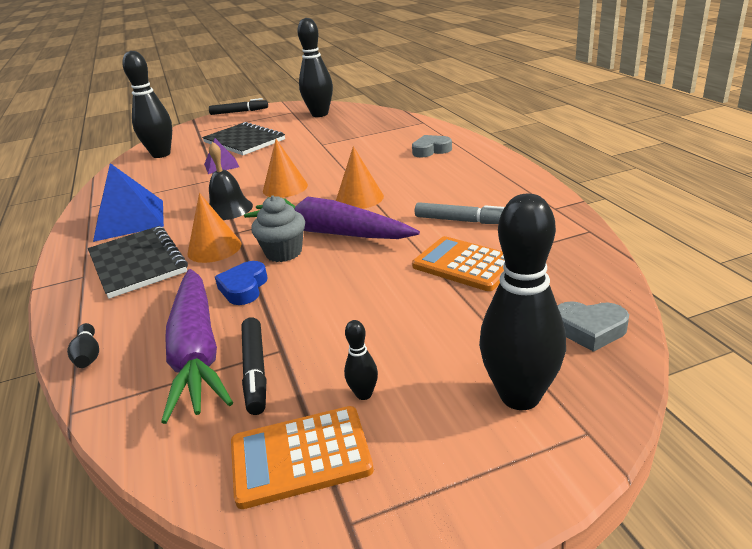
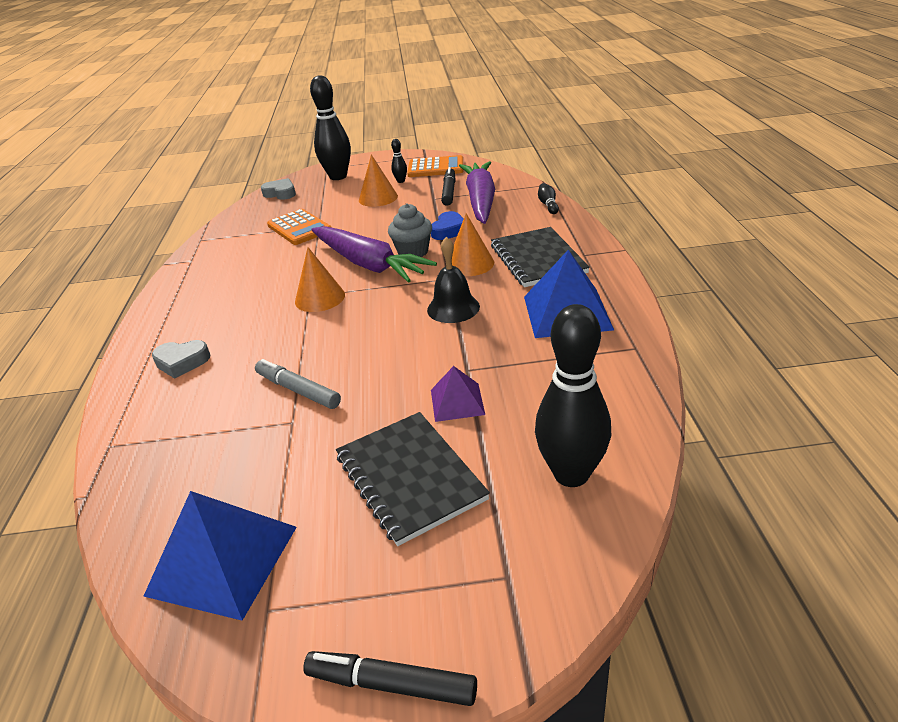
camera: 165 degrees left, 5 degrees up
(285, 188) = (384, 330): orange cone -> orange cone (378, 198)
(320, 114) = (222, 560): black bowling pin -> blue pyramid
(462, 220) = (264, 259): grey marker -> grey marker (298, 390)

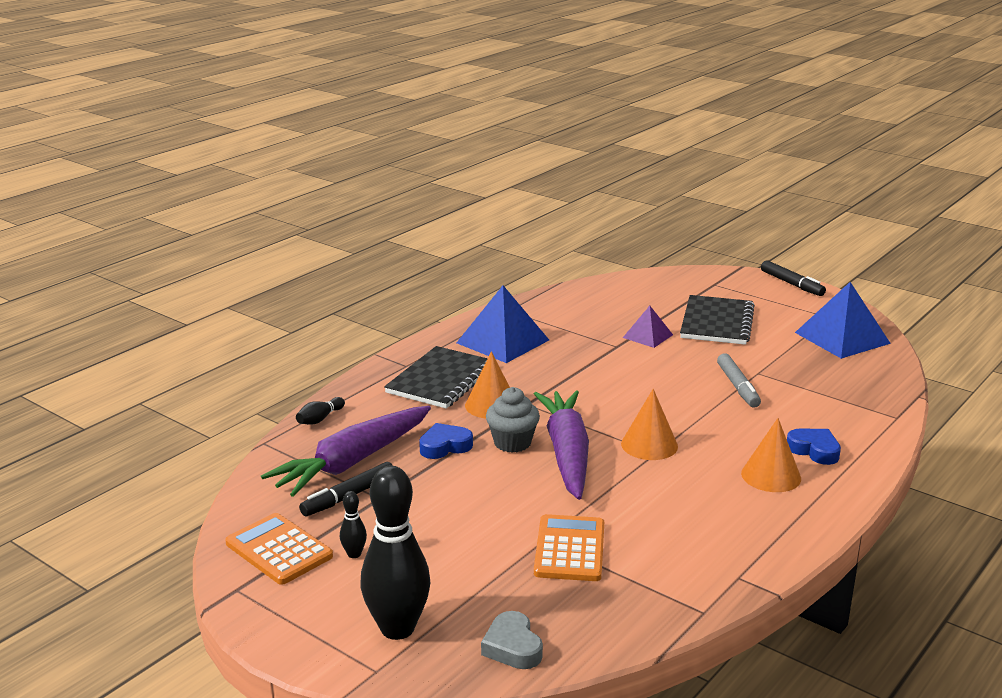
camera: 140 degrees left, 10 degrees down
(182, 362) = (814, 450): grey heart -> blue heart
(378, 198) = (424, 540): orange cone -> orange cone (771, 475)
(453, 308) = (563, 381): black bell -> none
(571, 474) = (639, 292): black bowling pin -> none

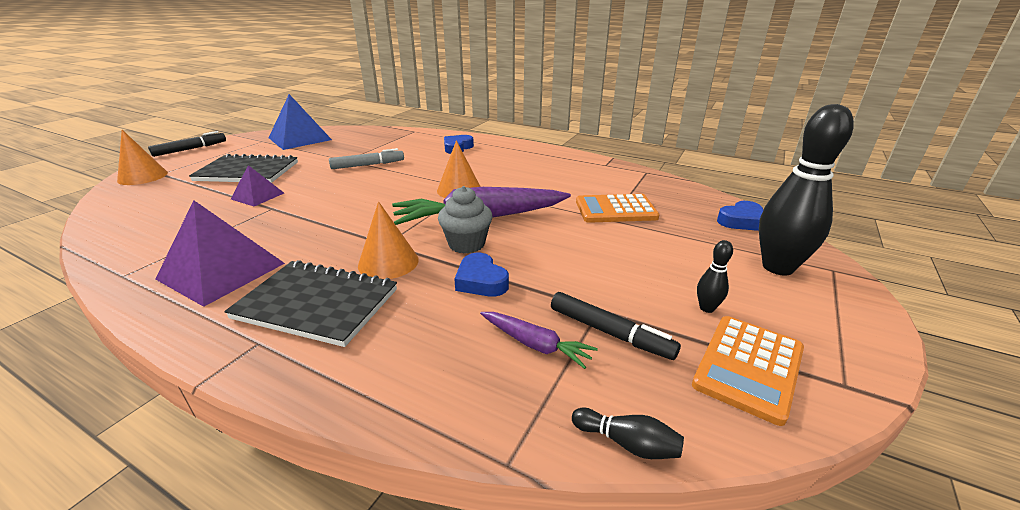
camera: 100 degrees left, 5 degrees up
(320, 419) = (422, 405): black bowling pin -> black bowling pin (627, 443)
(352, 462) = (535, 344): purple carrot -> purple carrot, size x0.48
(503, 341) = (221, 271): blue pyramid -> purple pyramid
(512, 647) = (741, 221): grey heart -> blue heart
(771, 475) = (491, 157): orange cone -> orange cone (143, 176)

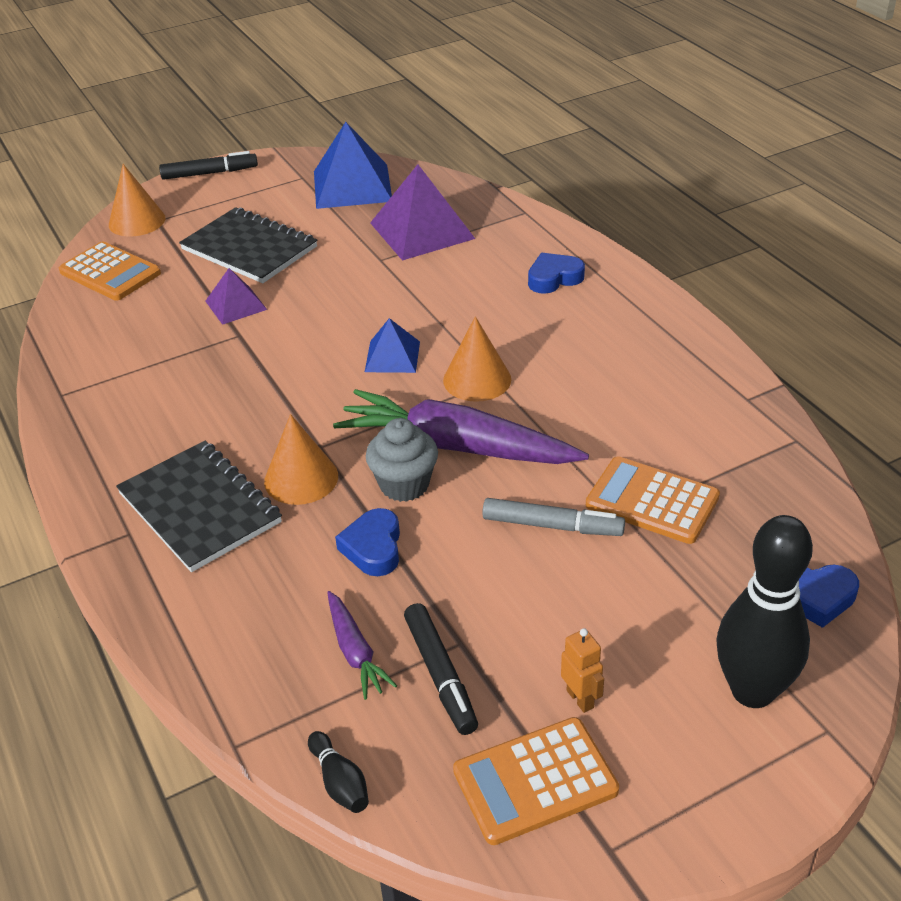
camera: 35 degrees right, 10 degrees up
(133, 202) = (110, 272): none -> orange calculator
(221, 271) = (143, 423): purple pyramid -> purple pyramid (422, 230)
(368, 165) = (400, 281): grey marker -> grey marker (552, 525)
(395, 193) = (392, 356): none -> blue pyramid
(706, 308) = (580, 699): black bowling pin -> orange robot

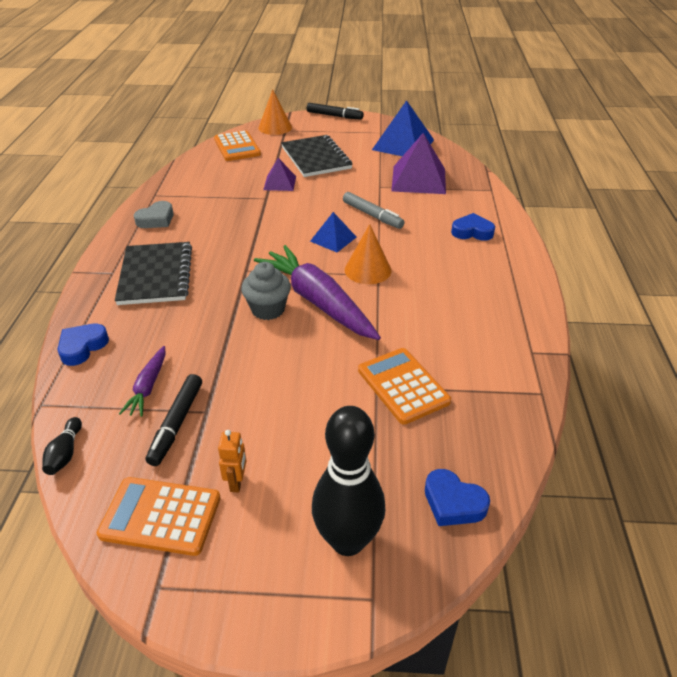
camera: 30 degrees right, 0 degrees up
(108, 430) = (156, 219): none -> grey heart
(301, 478) = (219, 282): orange cone -> none
(373, 548) = (216, 335): blue heart -> blue heart (82, 347)
(552, 525) = (326, 371): grey marker -> grey marker (372, 215)

